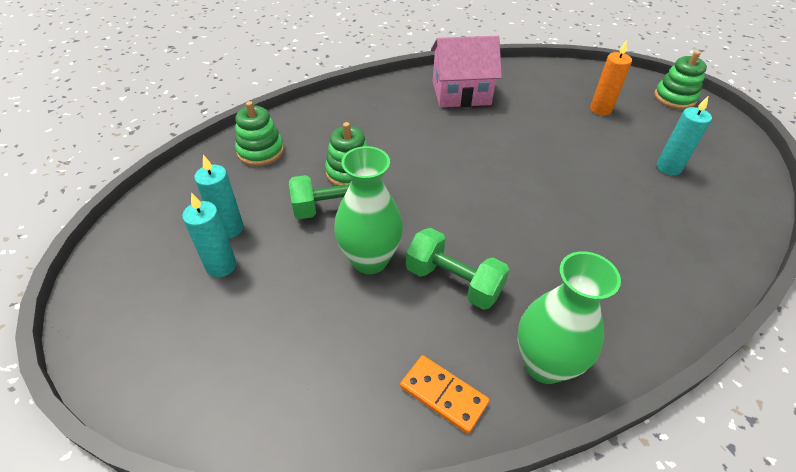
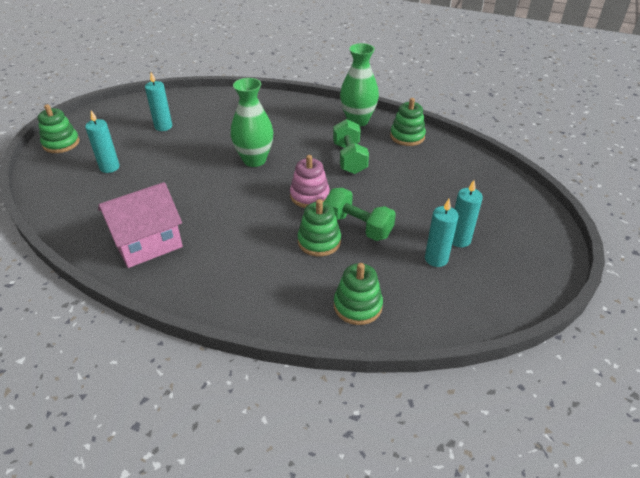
camera: 130 degrees left, 5 degrees down
(370, 260) = (375, 190): green vase -> green vase (254, 160)
(419, 204) = (309, 196): none -> pink stacking toy
(443, 395) = (407, 136): orange domino -> green stacking toy
(461, 93) = (147, 242): pink house -> pink house turned 75 degrees counterclockwise
(600, 109) = (109, 167): orange candle -> turquoise candle

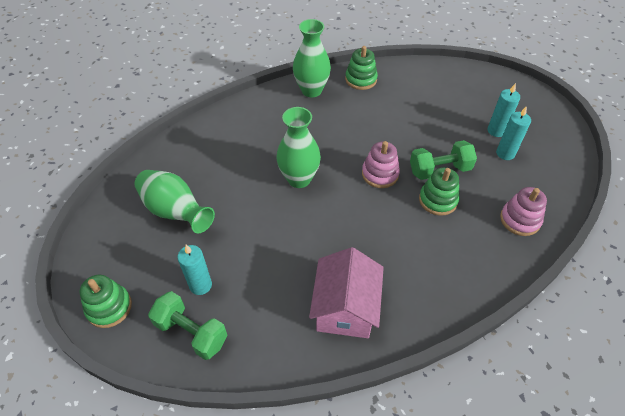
camera: 50 degrees left, 10 degrees up
(163, 126) = (175, 212): turquoise candle -> green vase
(349, 158) = (356, 125): green dumbbell -> green dumbbell (191, 332)
(357, 306) = (520, 220): green stacking toy -> pink stacking toy

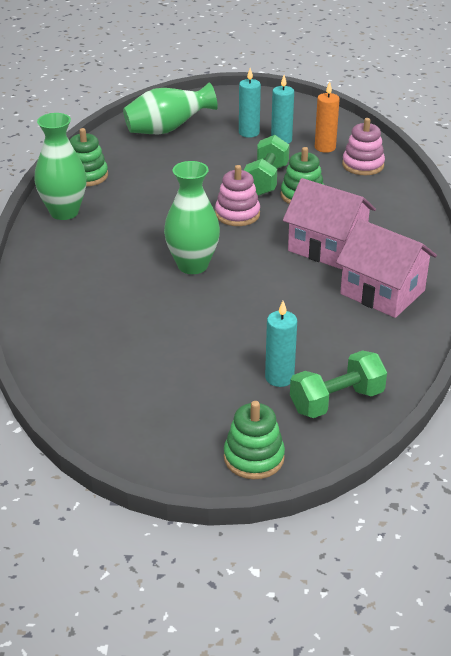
camera: 60 degrees left, 15 degrees down
(175, 212) = (153, 368): green vase -> green vase (167, 130)
(380, 246) = (327, 247): none -> pink house
(521, 184) = (325, 147): none -> orange candle

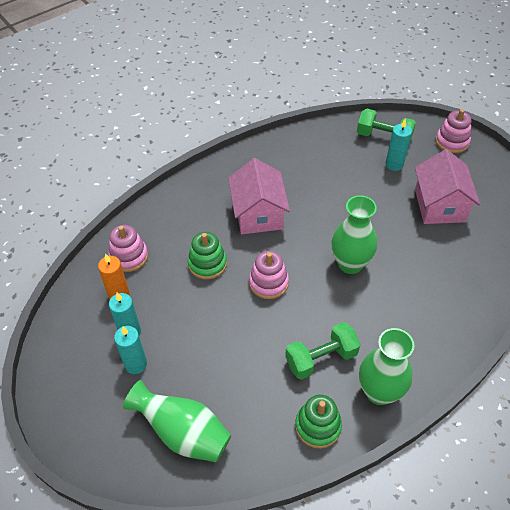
camera: 130 degrees left, 15 degrees up
(254, 457) = (452, 142): green stacking toy -> pink stacking toy
(266, 180) = (205, 298): green dumbbell -> green dumbbell (321, 358)
(382, 292) = (278, 166): pink house -> pink house (439, 205)

